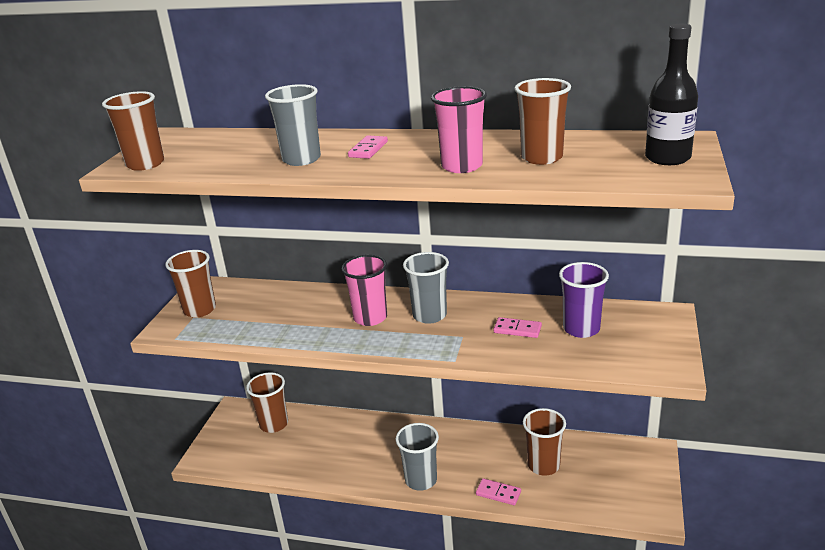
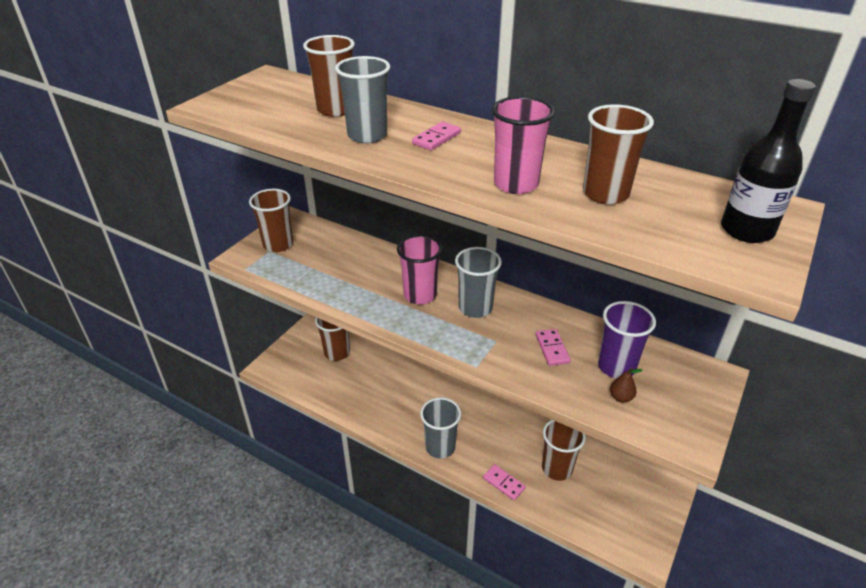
camera: 15 degrees right, 10 degrees up
(145, 164) = (229, 107): brown cup -> brown cup (335, 110)
(517, 329) = (552, 349): pink domino -> pink domino turned 45 degrees clockwise
(597, 351) = (621, 397): none -> brown pear

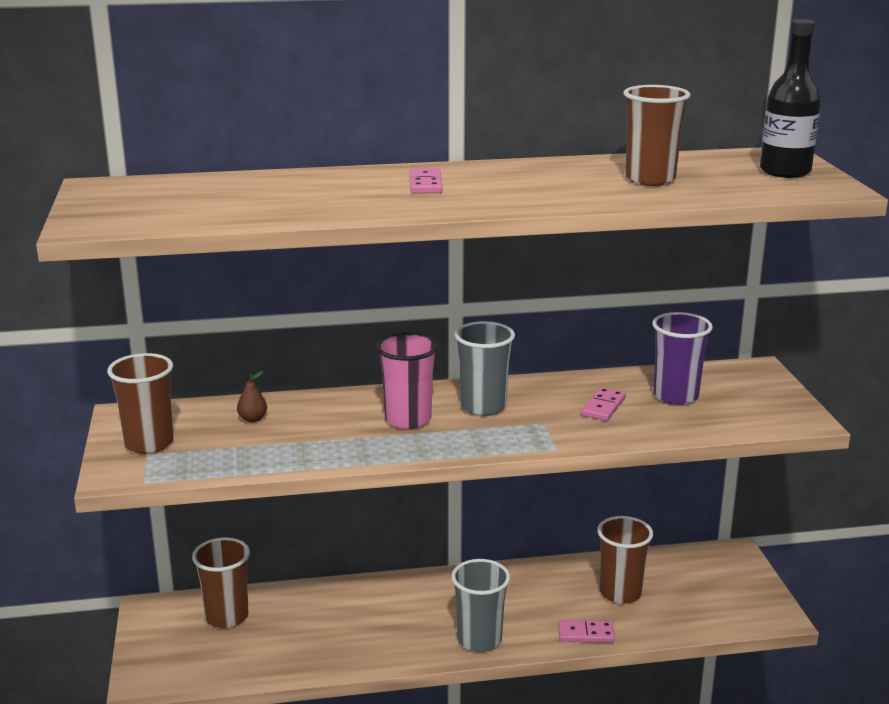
camera: 40 degrees left, 15 degrees down
(335, 110) = (263, 191): brown cup -> none
(367, 135) = (350, 200): grey cup -> none
(516, 184) = (568, 193): pink cup -> none
(552, 349) = (603, 407): pink domino -> pink domino turned 75 degrees clockwise
(621, 397) = (710, 415): brown pear -> brown pear (252, 419)

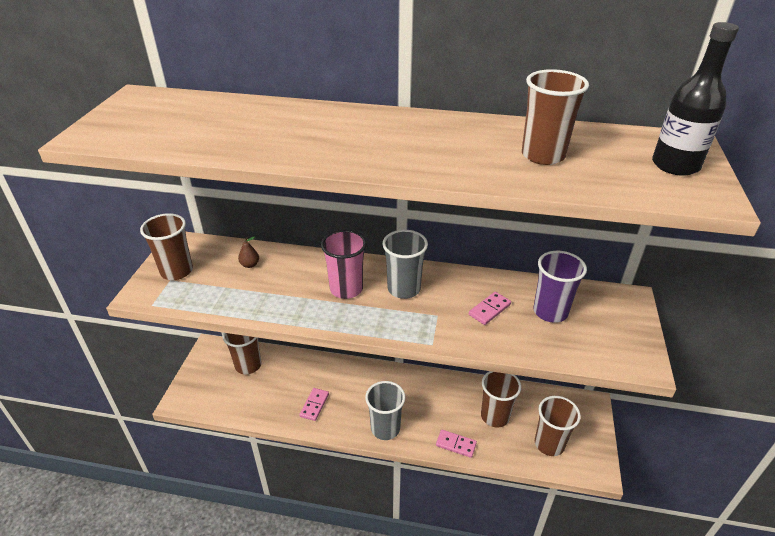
camera: 20 degrees right, 15 degrees up
(425, 184) = (356, 131): pink domino -> pink domino (314, 405)
(705, 605) = (549, 444): none -> brown cup

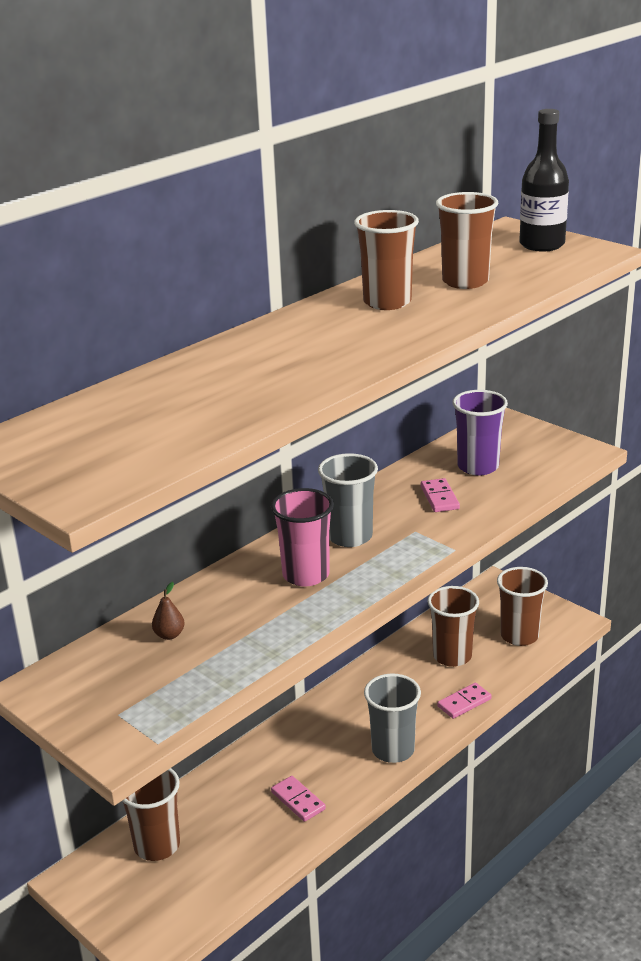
camera: 55 degrees left, 10 degrees down
(177, 271) = (105, 703): brown cup -> brown cup (387, 302)

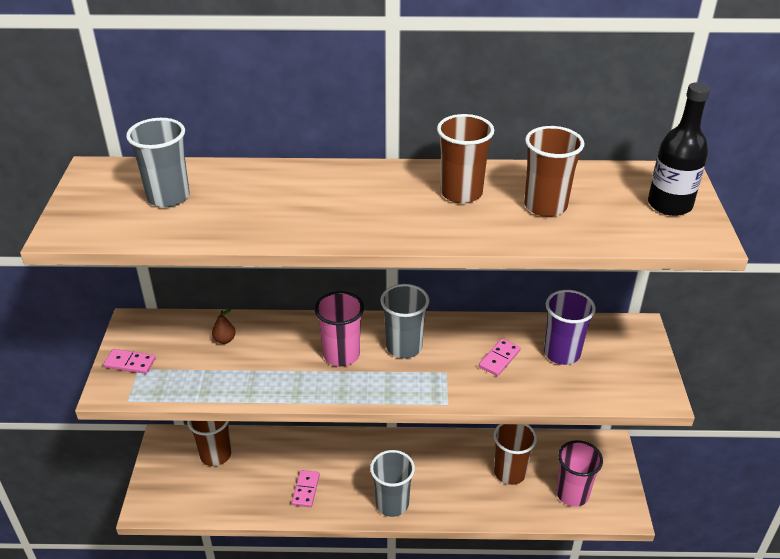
camera: 45 degrees right, 10 degrees up
(130, 423) = (168, 197): none -> grey cup
(464, 703) = (473, 510): pink domino -> pink domino (130, 363)
(519, 636) = (572, 494): brown cup -> pink cup

